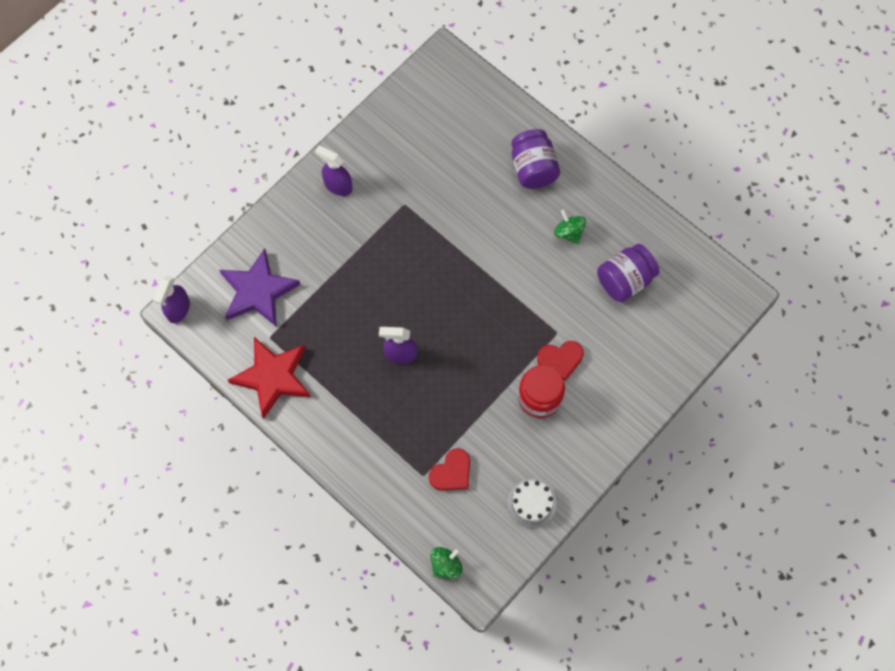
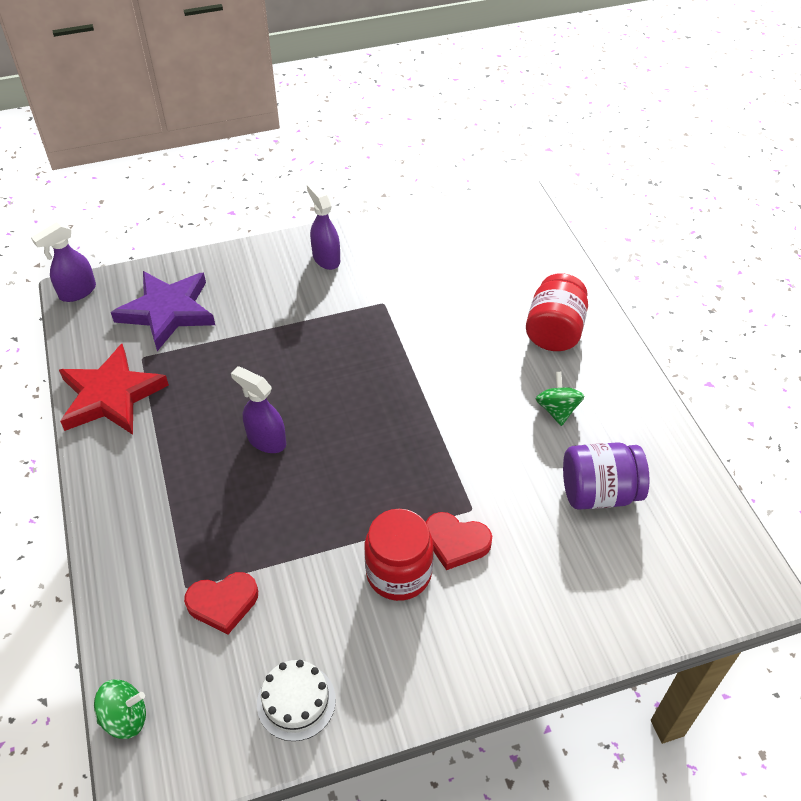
camera: 30 degrees right, 20 degrees down
(533, 168) = (554, 331): purple jar -> red jar

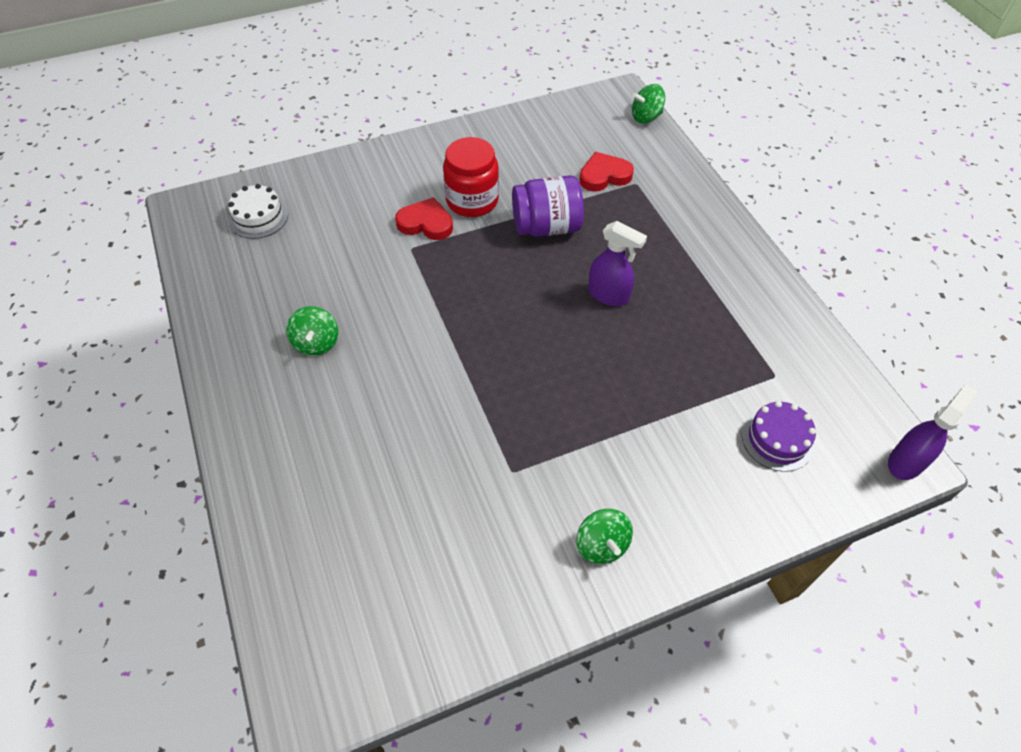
camera: 175 degrees right, 5 degrees up
(111, 396) = (783, 329): red star -> none
(167, 311) = (777, 439): purple star -> purple cake
(296, 701) = (536, 129): white cake -> white cake (258, 217)
(326, 258) = (602, 545): purple spray bottle -> green spinning top
(554, 331) = (299, 442): red jar -> none
(599, 493) = (294, 267): purple jar -> purple jar (546, 227)

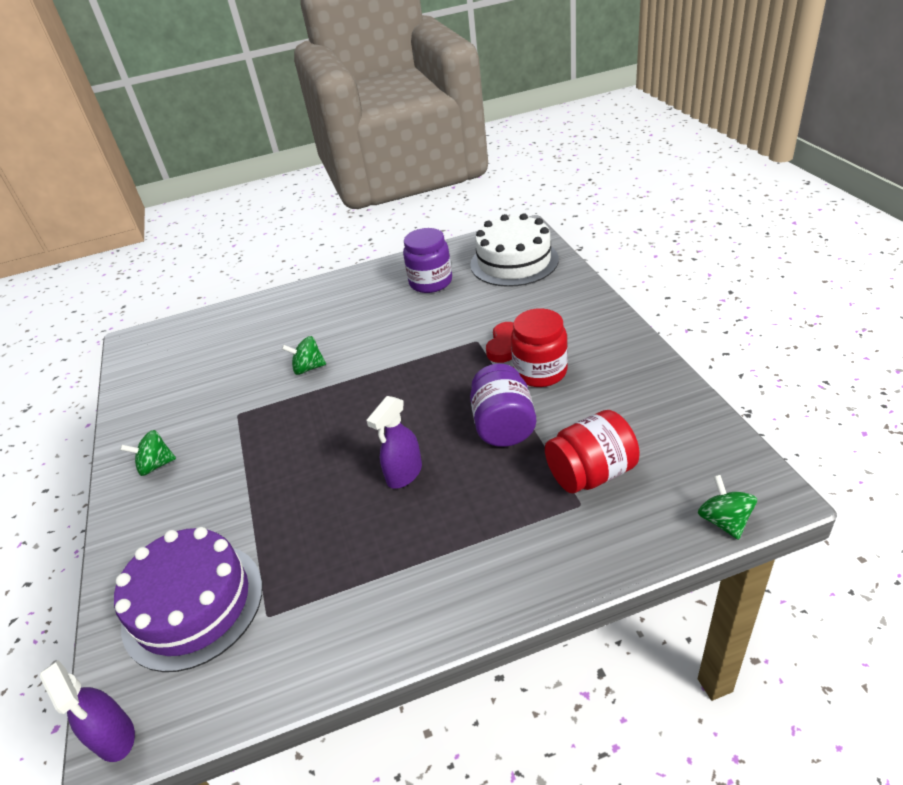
camera: 100 degrees right, 15 degrees down
(258, 217) = (514, 262): white cake -> white cake, size x1.86
(274, 295) = (431, 282): none -> purple jar
(316, 342) = (382, 307): green spinning top -> green spinning top (308, 368)
(604, 176) = (591, 473): red heart -> red jar
(777, 439) = (193, 604): purple cake -> purple cake, size x1.86

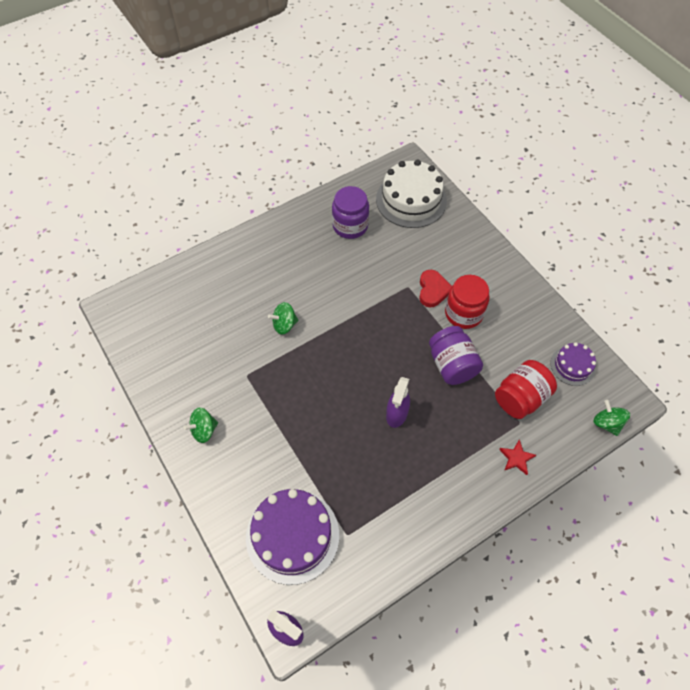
camera: 20 degrees left, 20 degrees up
(561, 550) = (516, 458): none -> red star
(684, 442) = (572, 365): none -> purple cake

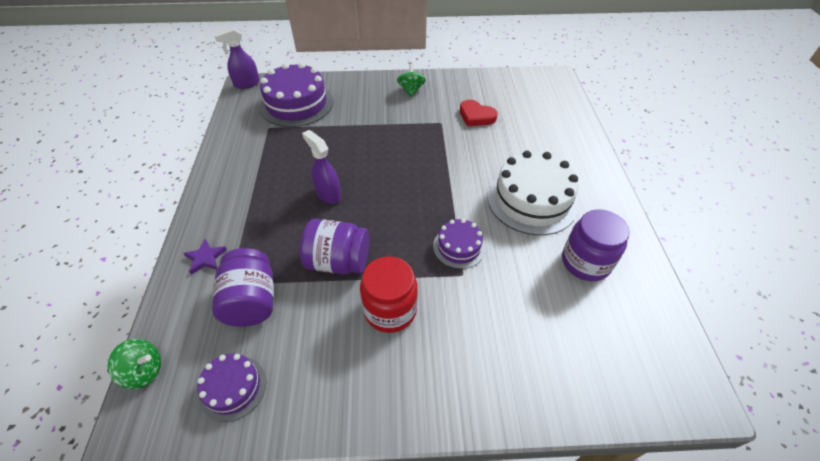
camera: 120 degrees right, 10 degrees down
(284, 325) = (476, 160): green spinning top -> none
(386, 298) = (459, 247): none -> purple cake
(411, 200) = (610, 355): white cake -> white cake (532, 200)
(433, 290) = (442, 297): red heart -> red heart (476, 116)
(516, 458) = (205, 258): red star -> purple star
(520, 398) = (251, 301): red jar -> purple jar

